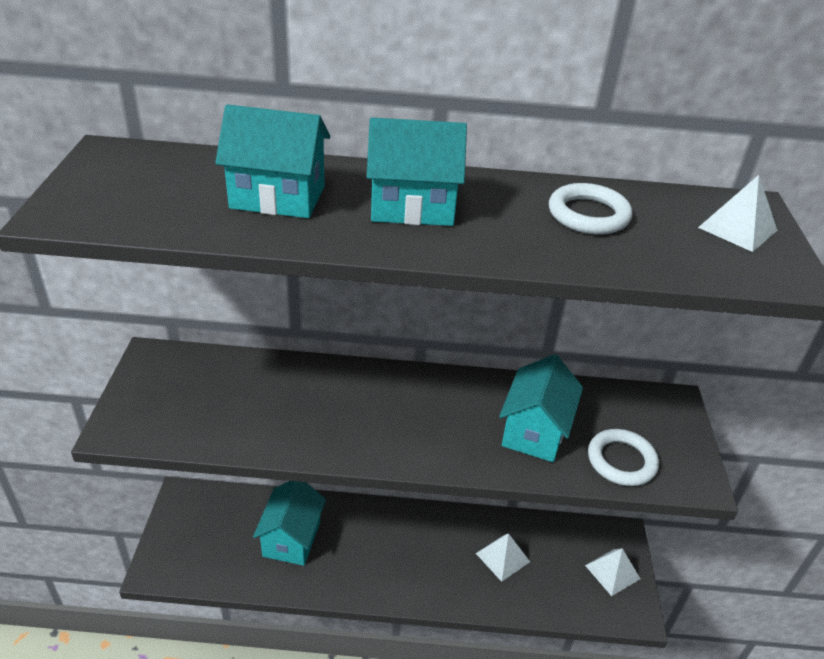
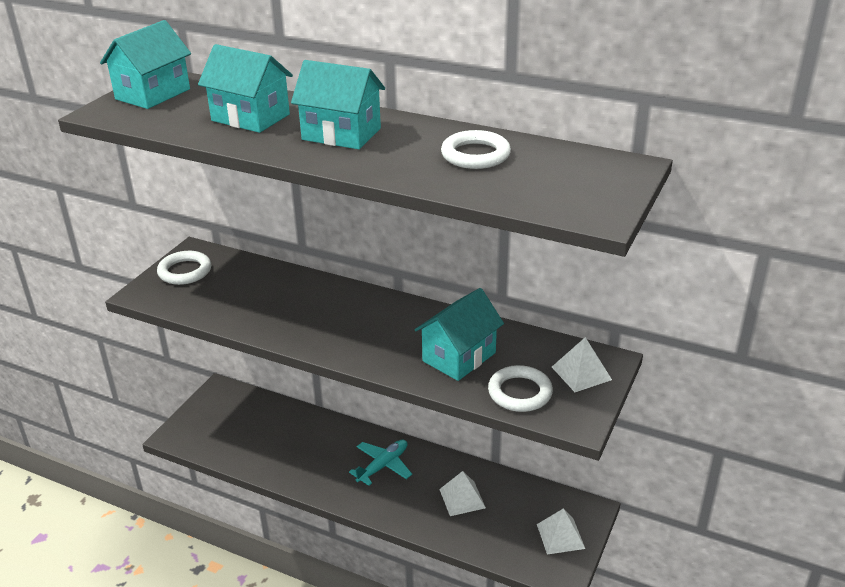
camera: 25 degrees right, 5 degrees down
(156, 386) = (185, 271): none -> white ring
(292, 538) = (289, 440): turquoise house -> turquoise house (153, 94)
(407, 542) = (383, 466): none -> turquoise plane
(737, 229) = (595, 179): white pyramid -> white pyramid (581, 373)

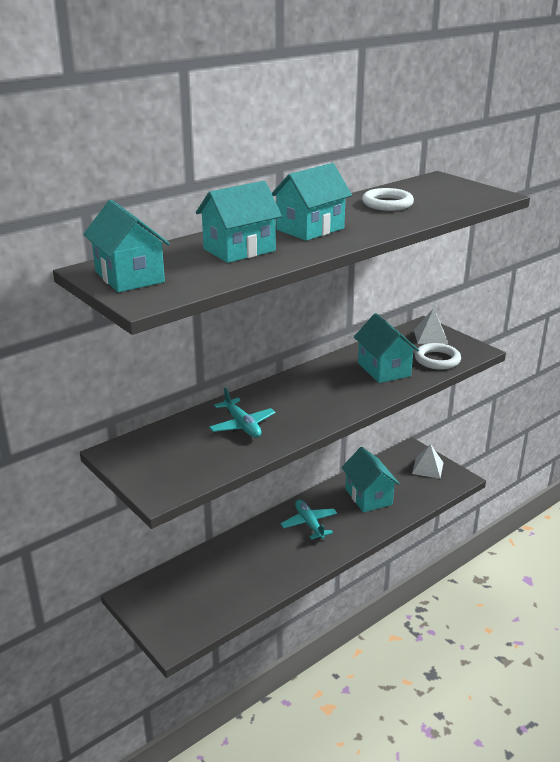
camera: 65 degrees left, 5 degrees down
(185, 271) = (146, 463): white ring -> none
(275, 299) = (242, 425): none -> turquoise plane
(462, 498) = (368, 497): white pyramid -> turquoise house

